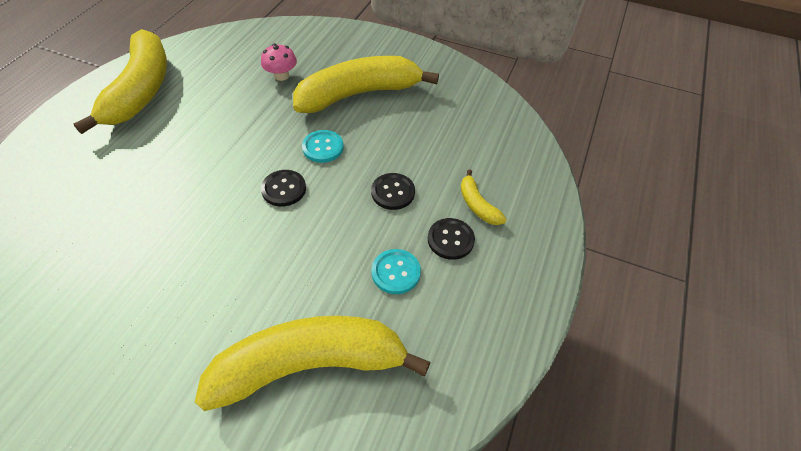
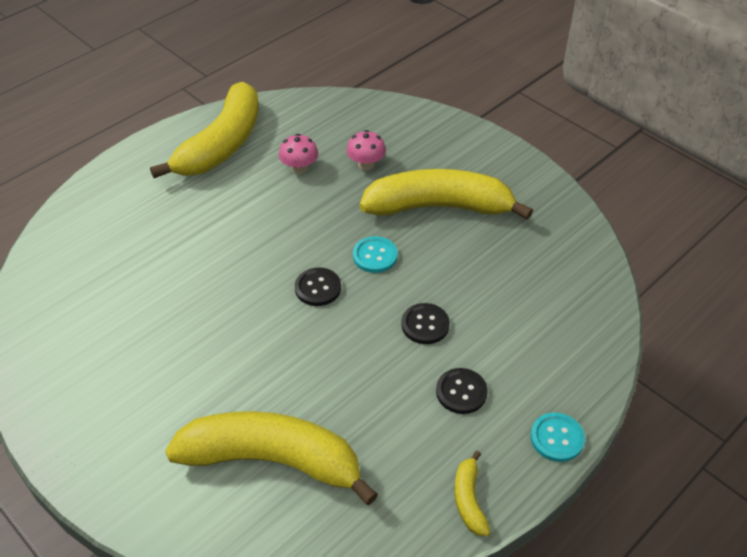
camera: 25 degrees right, 5 degrees down
(223, 92) = (299, 168): none -> pink mushroom
(396, 272) = (390, 405): turquoise button -> turquoise button (557, 438)
(477, 205) = (508, 366): yellow banana -> yellow banana (469, 500)

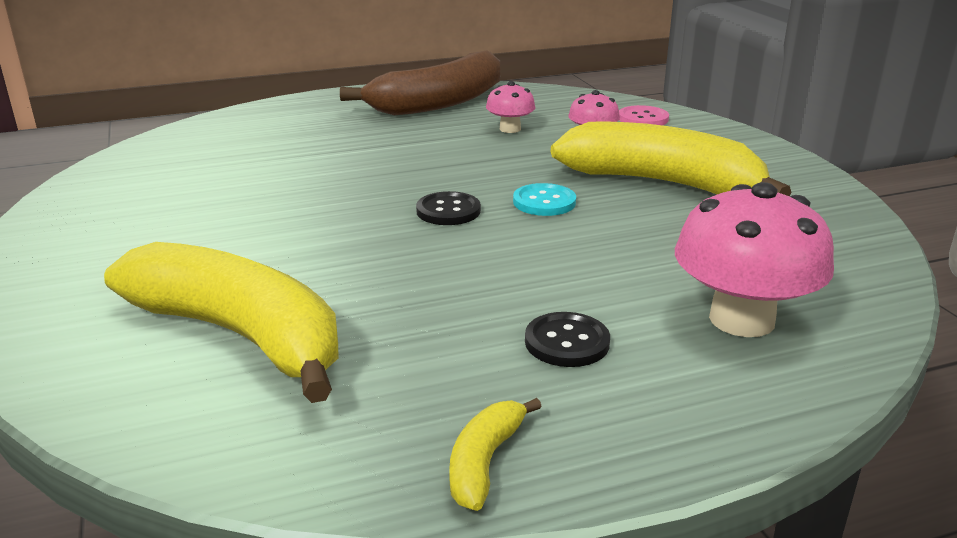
camera: 25 degrees right, 20 degrees down
(222, 144) = (439, 103): yellow banana -> brown banana
(387, 123) = (643, 118): none -> pink button
(425, 325) = (564, 269): black button -> none
(543, 336) = (741, 319): none -> pink mushroom
(557, 438) = (693, 434): turquoise button -> none

